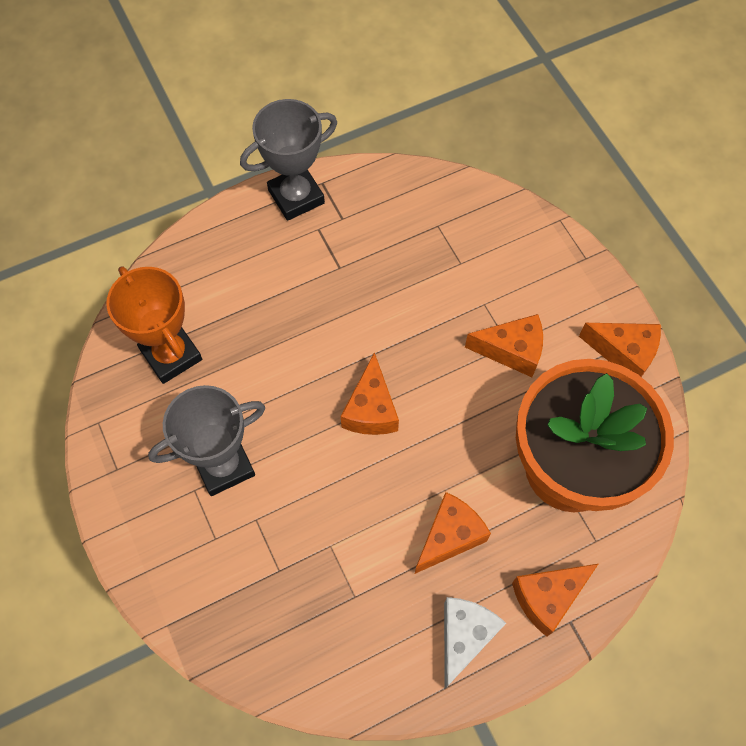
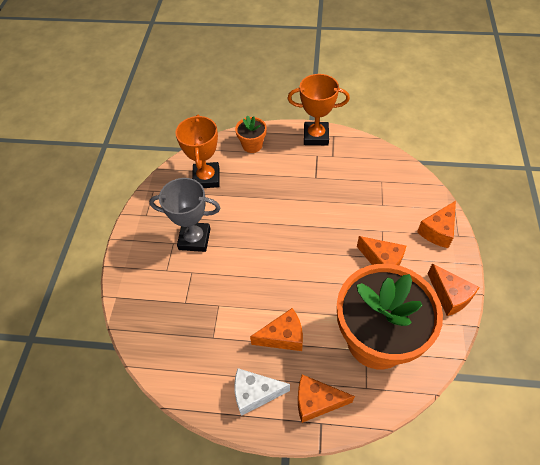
camera: 35 degrees right, 10 degrees down
(206, 261) = (252, 145): none -> orange flower pot
(296, 196) = (316, 136): grey trophy -> orange trophy
(371, 409) = (285, 251): orange cheese -> orange cheese (438, 231)
(464, 637) = (255, 393): white cheese -> white cheese turned 150 degrees counterclockwise

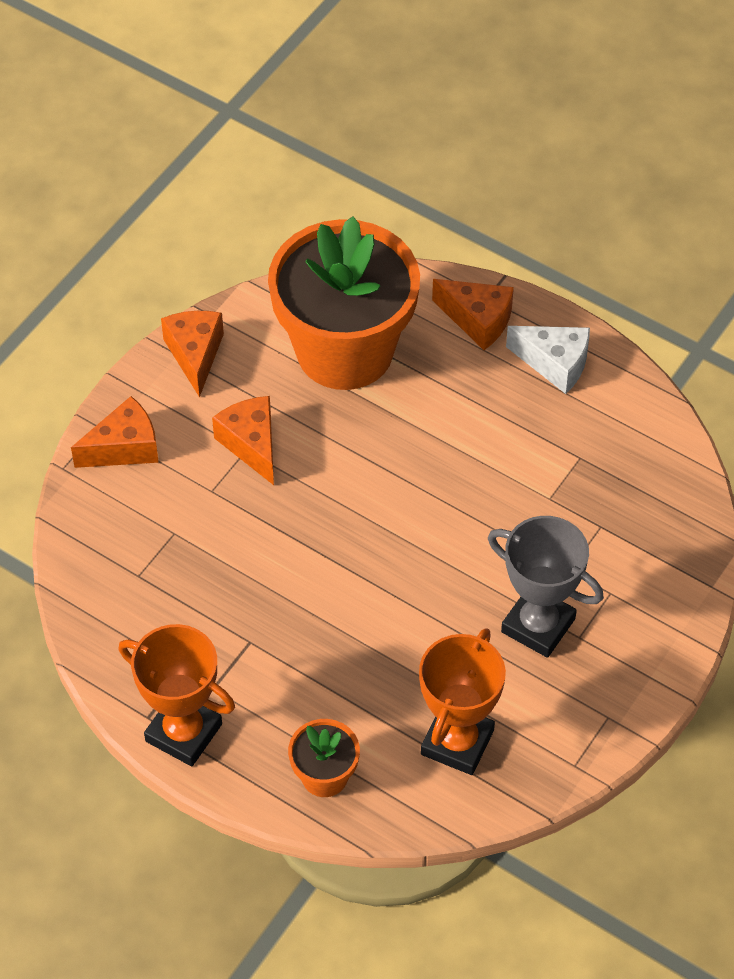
camera: 155 degrees left, 0 degrees up
(283, 336) = (475, 412): orange cheese -> none

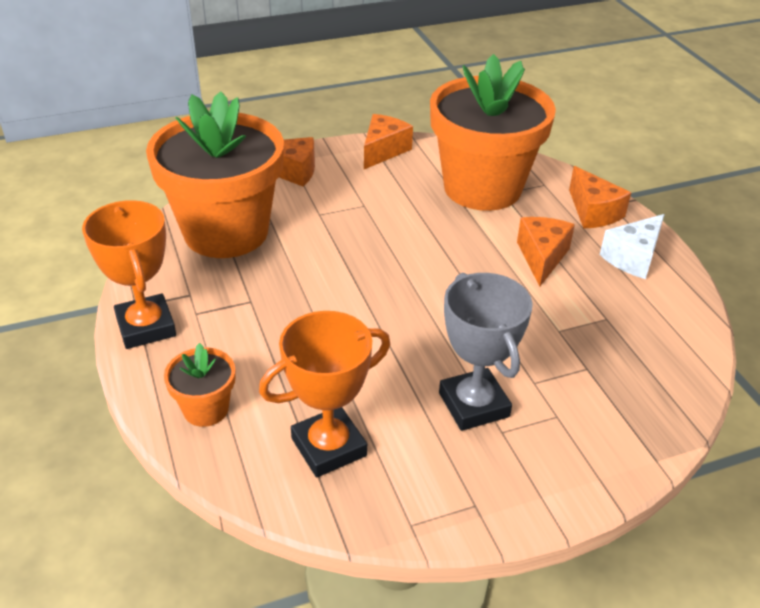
camera: 35 degrees right, 15 degrees down
(141, 574) = (226, 232): none -> orange flower pot
(251, 444) = (370, 204): orange cheese -> orange cheese (542, 257)
(555, 363) = (633, 258): white cheese -> white cheese turned 75 degrees clockwise

